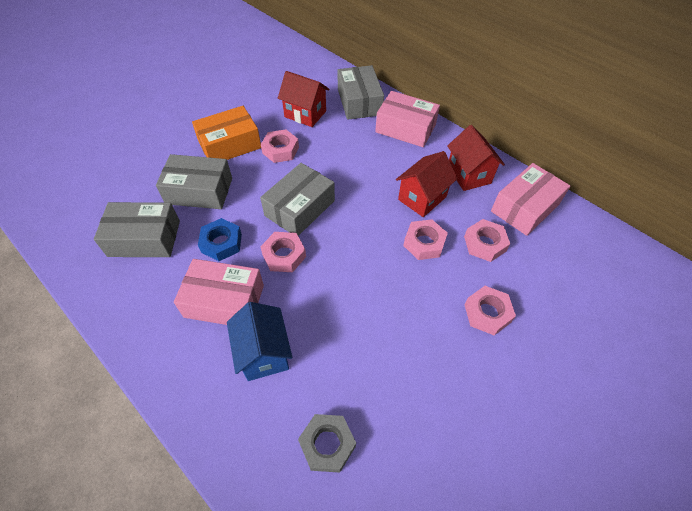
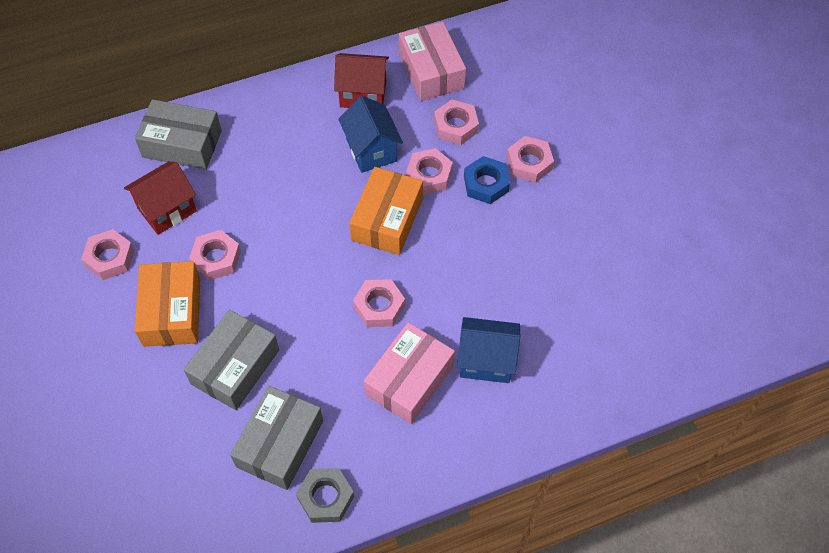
camera: 65 degrees left, 5 degrees up
(221, 243) = (330, 363): blue nut -> blue nut (486, 184)
(256, 103) = (110, 258): none -> pink nut
(300, 208) = (322, 269): grey box -> none
(327, 444) = (593, 337): grey nut -> grey nut (326, 497)
(365, 231) = (387, 219): none -> orange box
(405, 128) = (258, 118): pink box -> none
(422, 198) = (371, 150): red house -> blue house

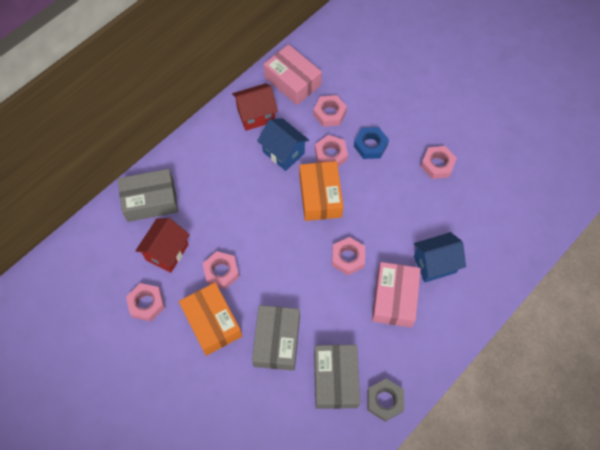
camera: 25 degrees left, 5 degrees up
(529, 163) = (390, 120): pink nut -> pink nut (437, 165)

